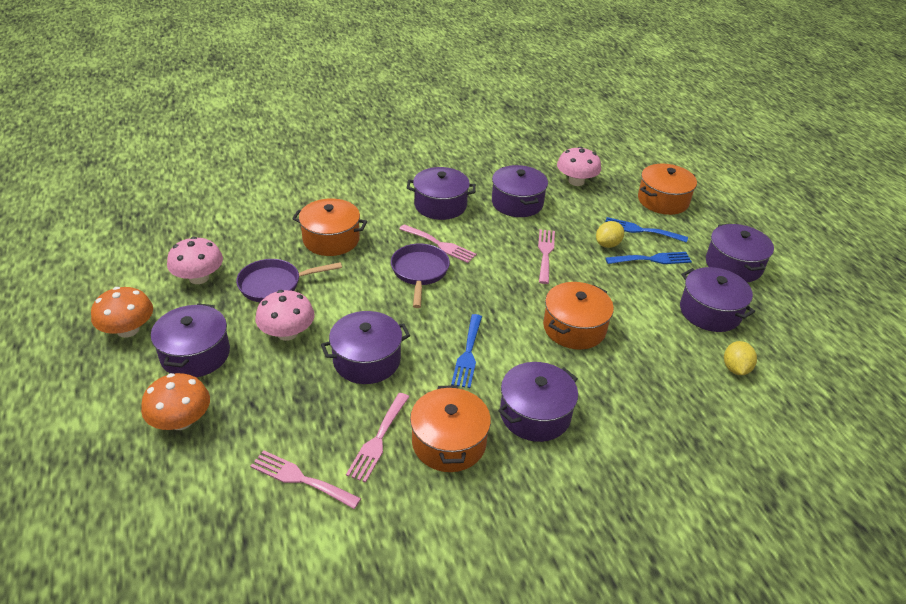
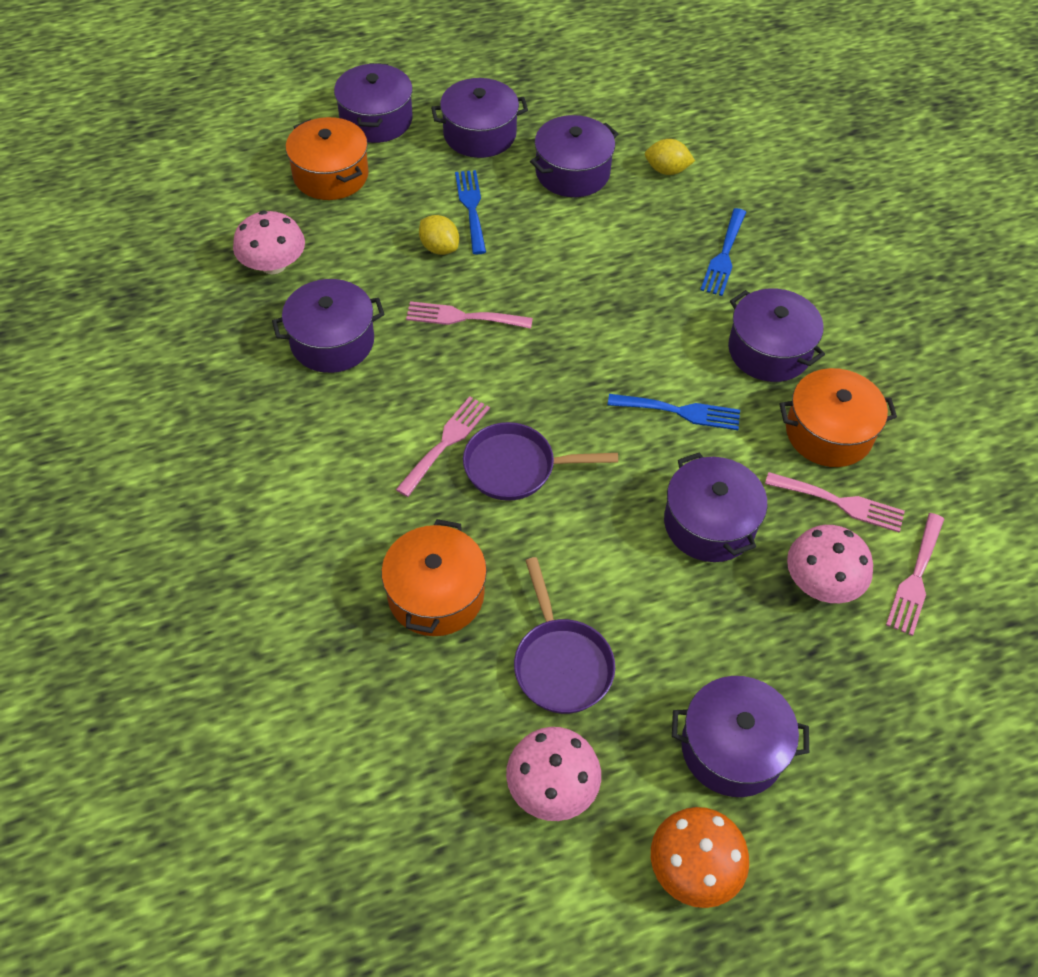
camera: 90 degrees left, 15 degrees up
(181, 420) = (859, 736): orange mushroom -> none
(287, 333) = (669, 628): pink mushroom -> pink mushroom (821, 582)
(440, 205) = (336, 442): purple pot -> purple pot (376, 119)
(574, 328) = (617, 301): orange pot -> none
(641, 230) = (405, 209): blue fork -> blue fork (724, 256)

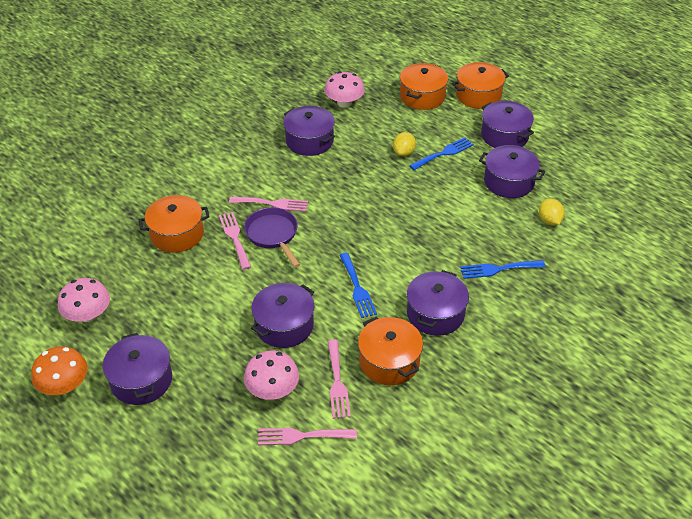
camera: 65 degrees right, 10 degrees down
(376, 119) = (478, 95): purple pot -> orange pot
(463, 317) = (361, 179): pink fork -> pink fork (234, 238)
(561, 663) = (160, 294): purple pan -> none

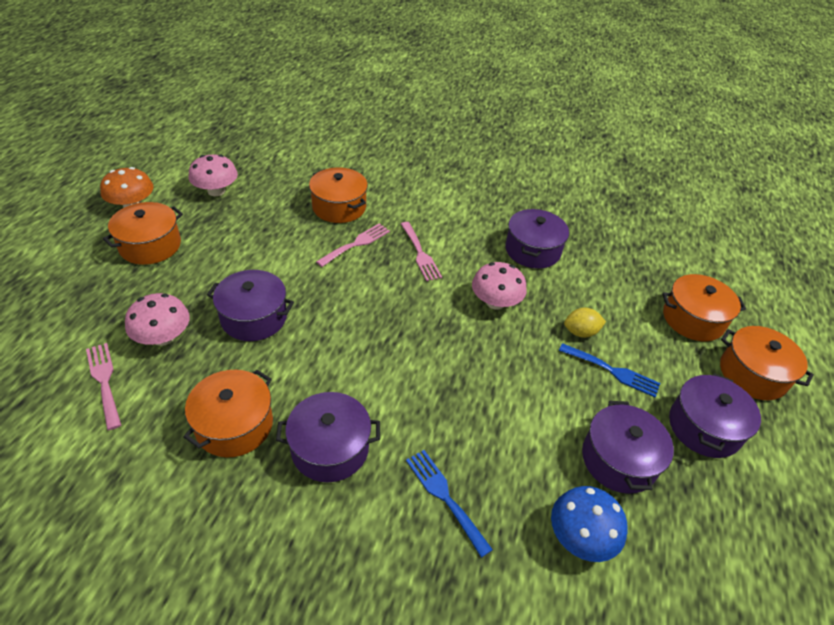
camera: 60 degrees right, 0 degrees up
(141, 380) = (150, 245): purple pot -> orange pot
(273, 235) = (376, 268): purple pan -> none
(337, 382) = (188, 387): pink fork -> none
(344, 103) = (615, 257): pink mushroom -> pink mushroom (495, 302)
(357, 288) = (336, 359): blue fork -> none
(549, 220) = (580, 536): yellow lemon -> blue mushroom

